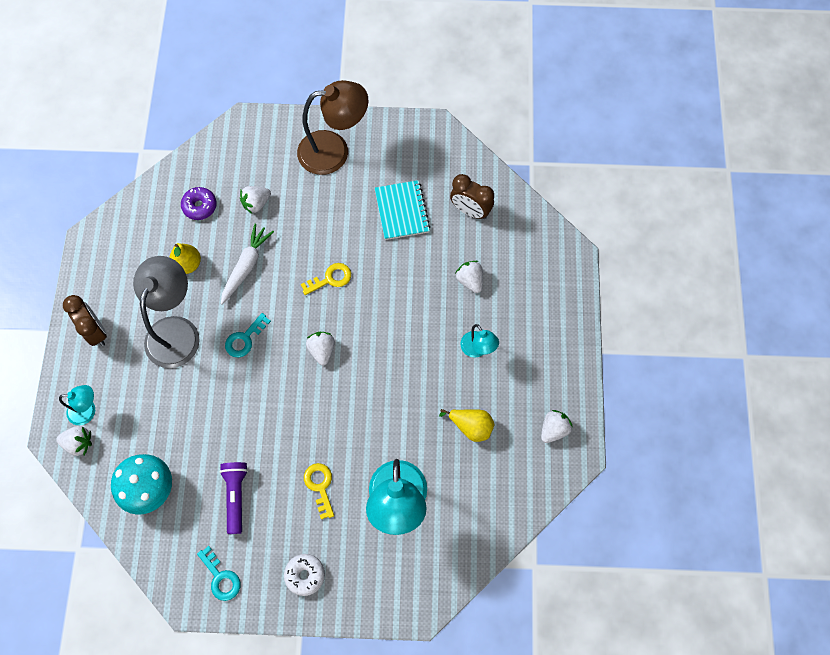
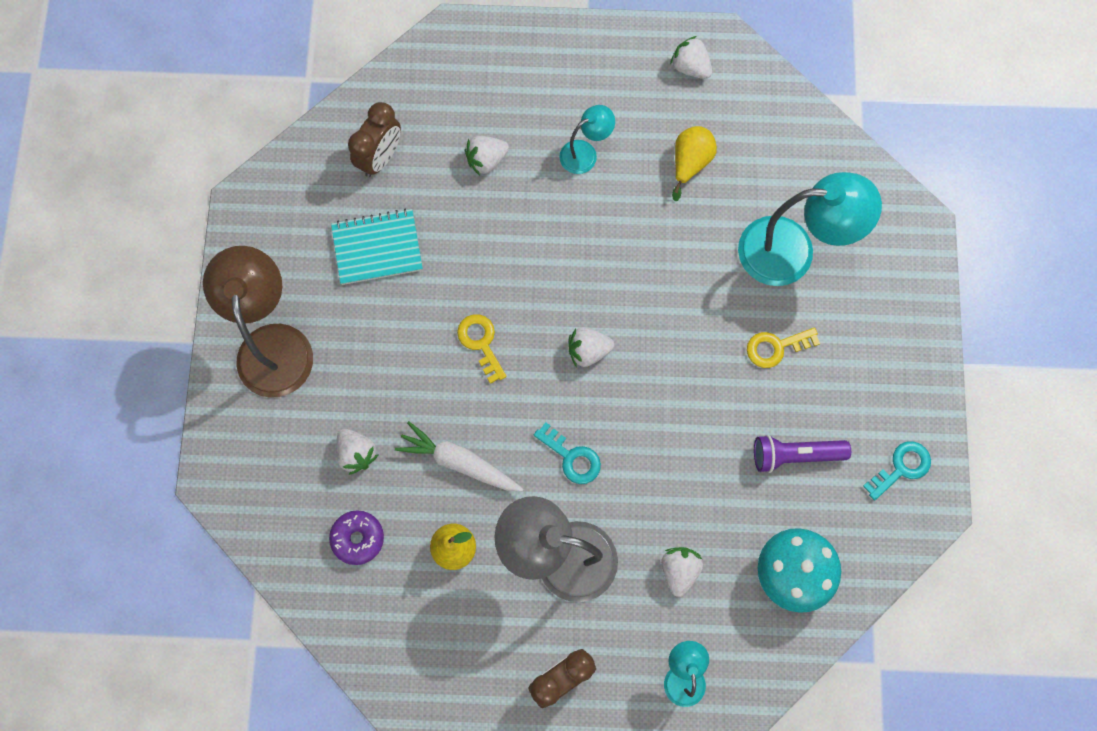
camera: 90 degrees left, 5 degrees up
(79, 443) = (731, 682): white strawberry -> white strawberry (679, 570)
(305, 575) = (890, 362): white donut -> none

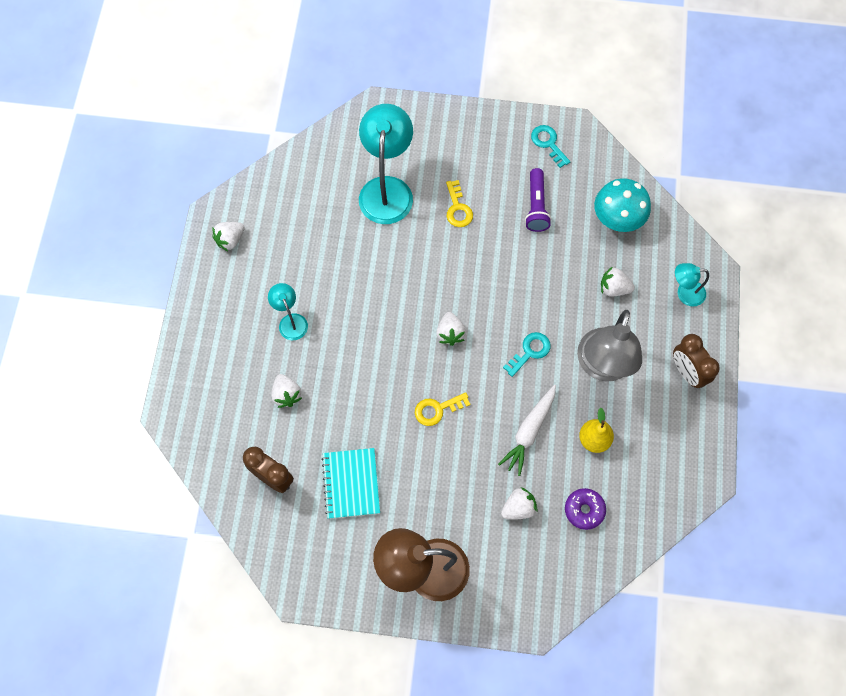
camera: 85 degrees left, 5 degrees down
(690, 163) = (309, 249): yellow pear -> none

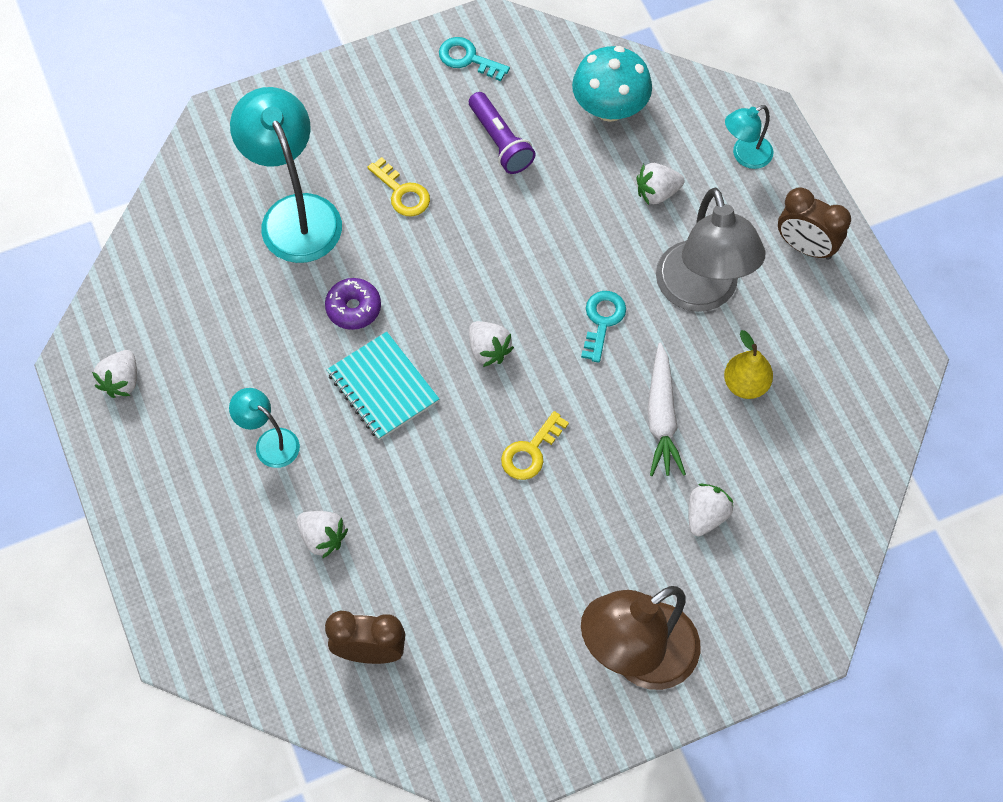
camera: 30 degrees left, 5 degrees down
(351, 484) = (478, 603): turquoise notebook -> turquoise notebook (383, 387)
(584, 510) = (786, 474): purple donut -> purple donut (353, 308)

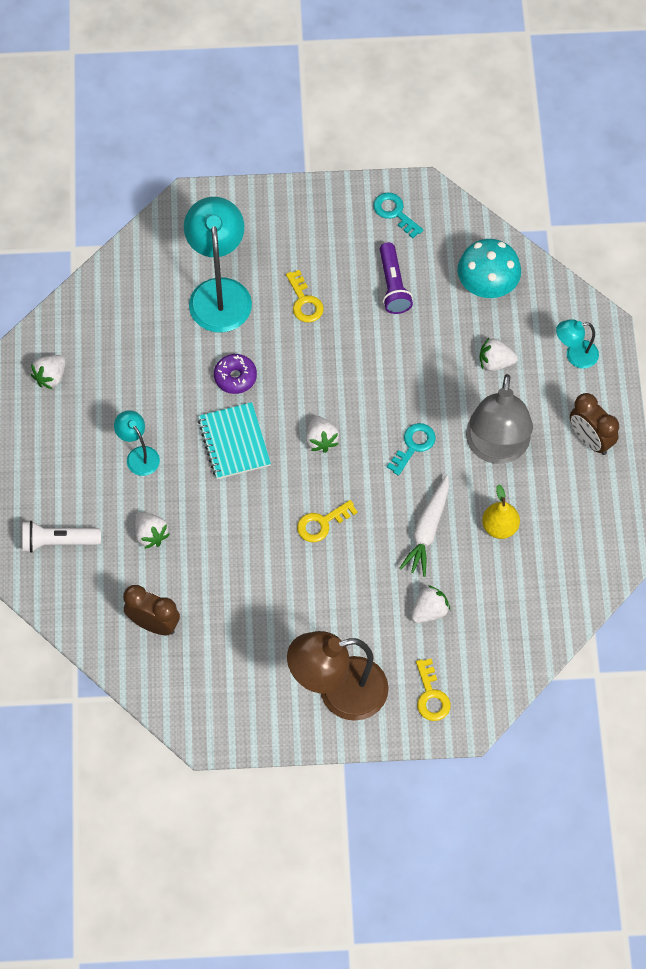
camera: 20 degrees right, 0 degrees up
(207, 586) = (58, 541): none -> white flashlight
(752, 621) = (431, 695): none -> yellow key

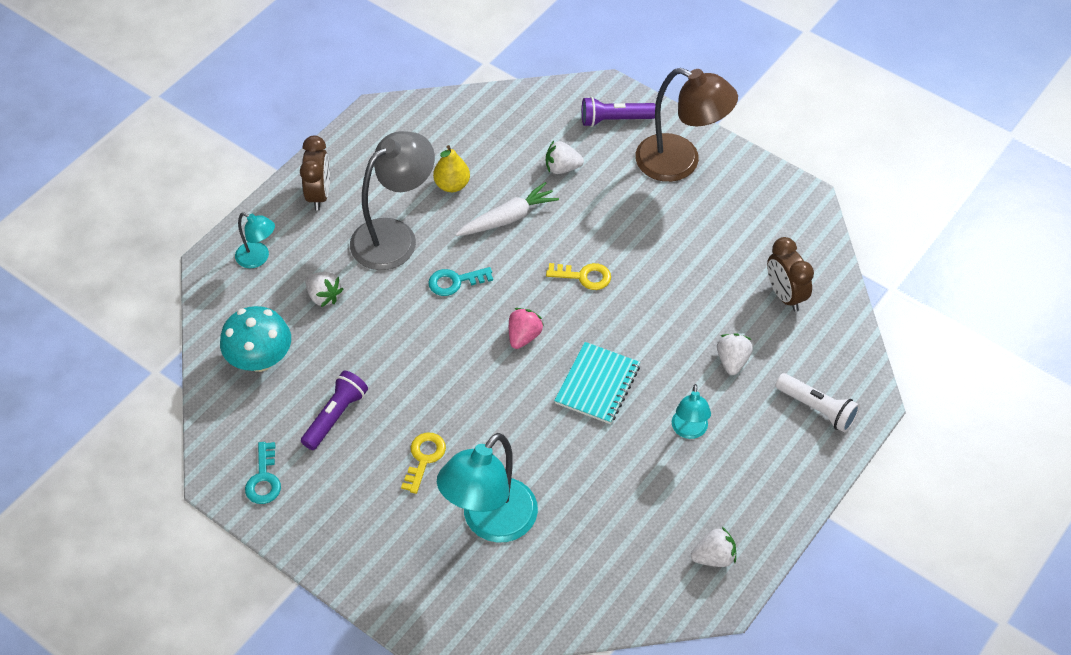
camera: 140 degrees left, 10 degrees down
(235, 377) = (546, 437): purple donut -> none
(321, 440) = (524, 336): white strawberry -> pink strawberry
(431, 695) = (615, 120): yellow key -> purple flashlight

